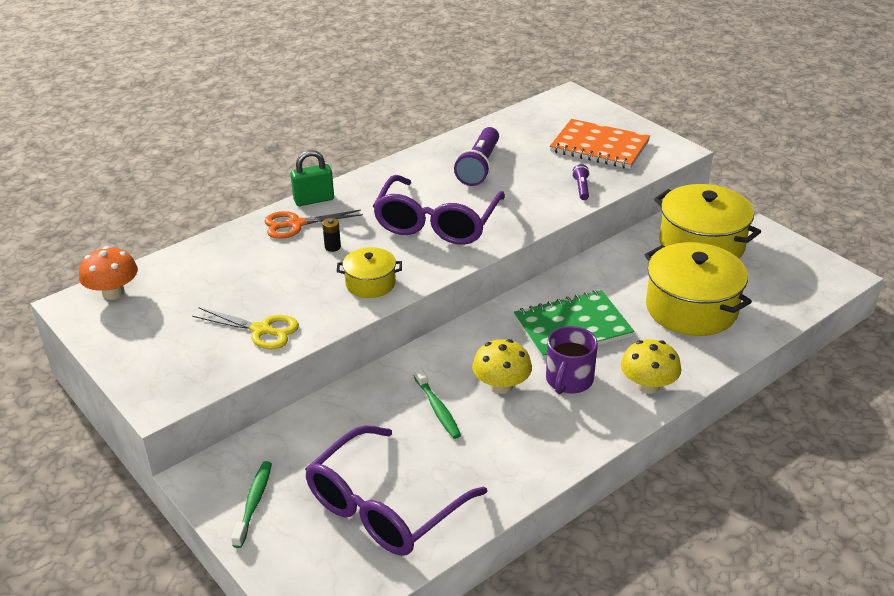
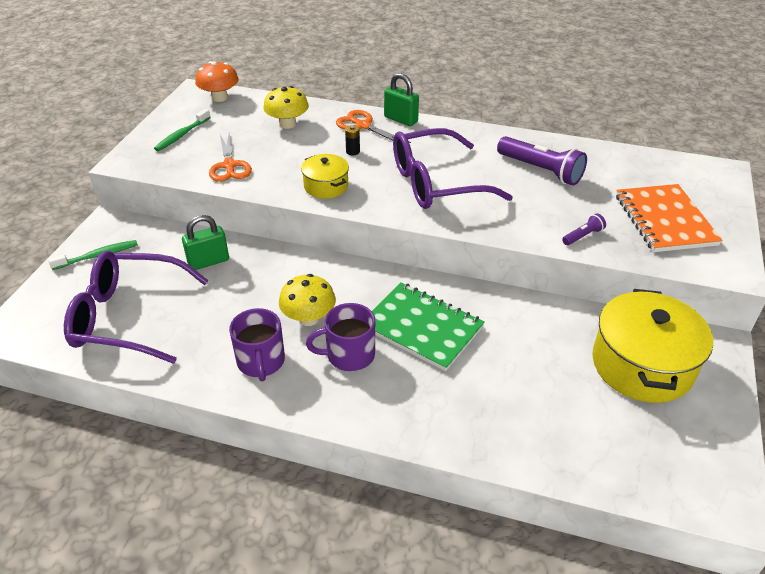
camera: 55 degrees right, 5 degrees up
(261, 330) = (229, 165): yellow scissors -> orange scissors
(354, 421) = (208, 262): none -> green padlock
(437, 408) = (254, 295): green toothbrush -> green toothbrush (182, 135)
(479, 167) = (541, 170): purple flashlight -> purple flashlight turned 120 degrees counterclockwise
(531, 436) = (261, 362): none -> purple mug
(648, 386) = (385, 411): yellow mushroom -> yellow mushroom (287, 124)
(691, 308) = (530, 397): yellow pot -> none

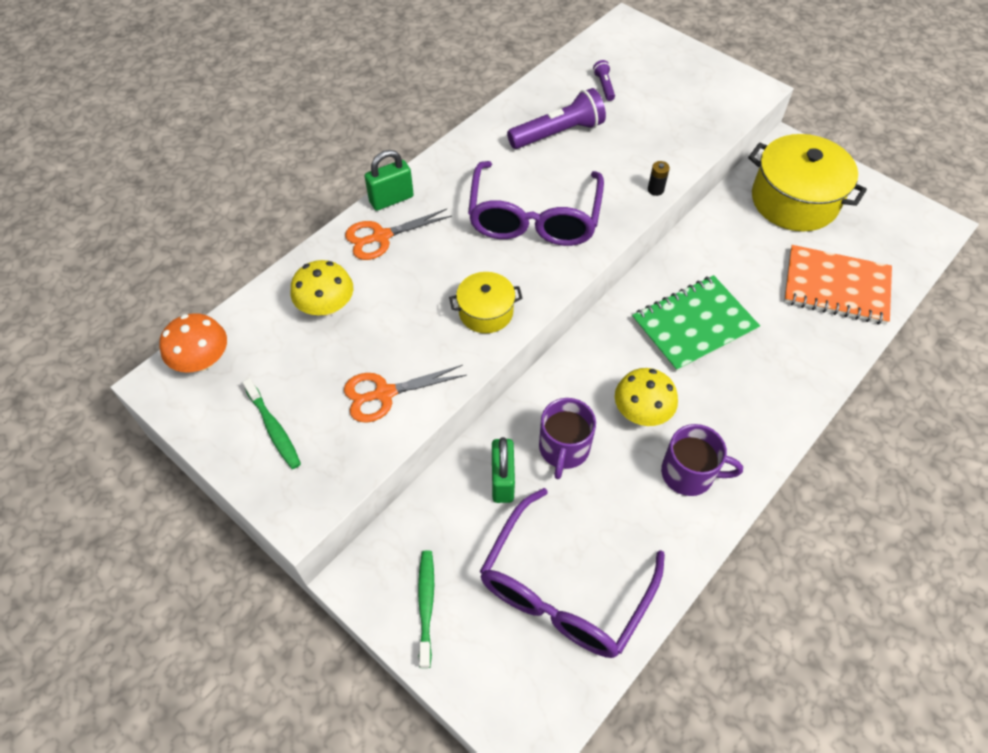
camera: 65 degrees left, 15 degrees up
(229, 165) = (384, 393): orange scissors -> orange scissors turned 150 degrees clockwise
(349, 355) = (707, 395): purple mug -> purple mug (564, 448)
(353, 151) = (430, 265): black battery -> black battery (655, 189)
(583, 236) = (673, 152): purple flashlight -> purple flashlight (604, 86)
(664, 220) = (676, 93): orange notebook -> orange notebook (836, 287)

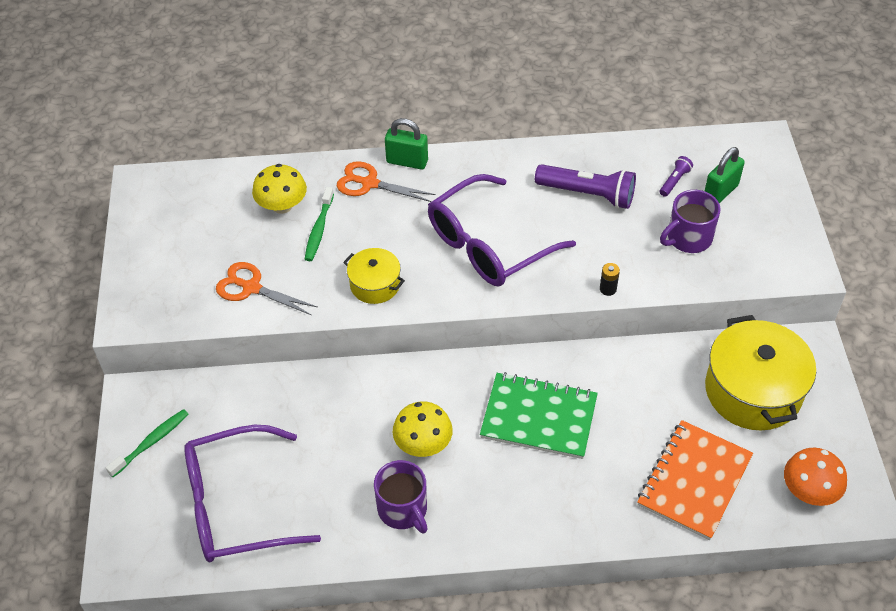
camera: 45 degrees right, 5 degrees down
(202, 360) = (176, 186): orange mushroom -> orange mushroom (809, 491)
(274, 428) = (168, 259): green toothbrush -> green toothbrush (319, 229)
(502, 480) = (279, 410): green padlock -> green padlock (720, 192)
(564, 448) = (341, 423): purple mug -> purple mug (688, 238)
(836, 287) = (694, 481): orange notebook -> orange notebook turned 60 degrees clockwise

